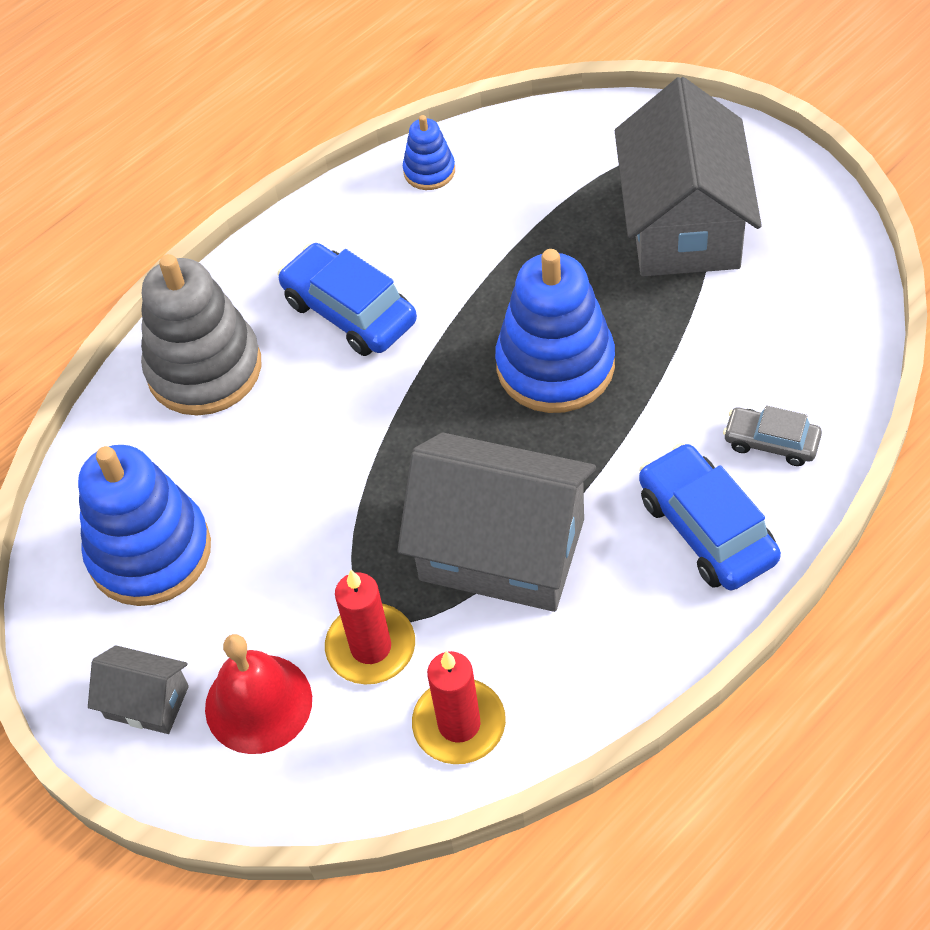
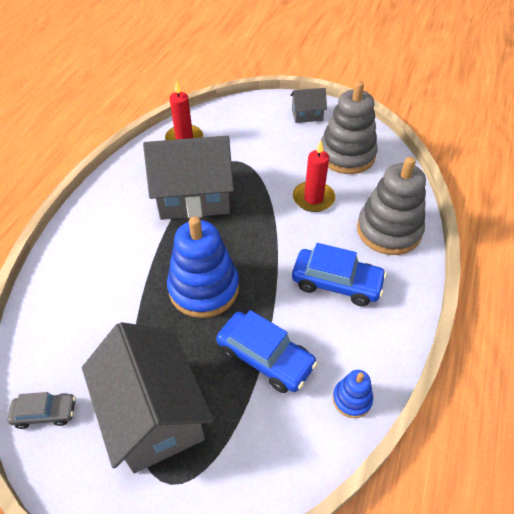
camera: 150 degrees right, 5 degrees down
(150, 552) = (346, 155): blue stacking toy -> grey stacking toy
(258, 703) = (265, 125): red bell -> none
(371, 647) = (232, 151): red candle -> red candle (313, 198)
(706, 529) = (98, 232): blue car -> blue car (265, 358)
(771, 442) = (70, 283): grey car -> grey car (45, 413)

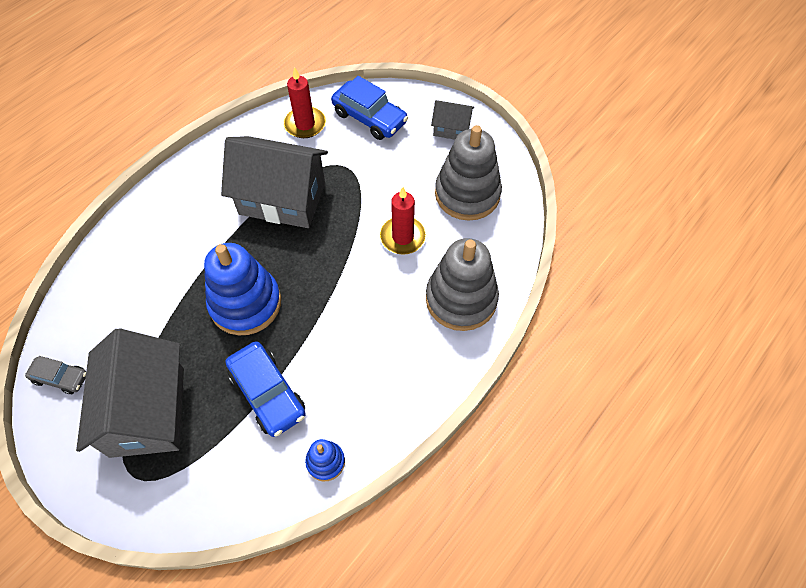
camera: 20 degrees right, 10 degrees up
(336, 283) = (375, 340): blue car -> blue car (369, 118)

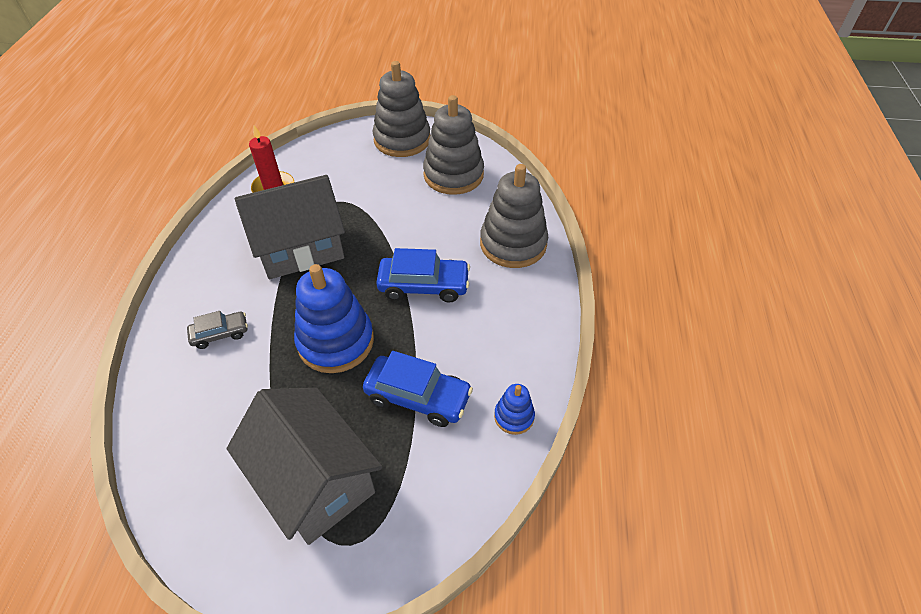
camera: 35 degrees left, 10 degrees down
(61, 378) = (193, 510): grey car -> grey car (220, 334)
(369, 118) = (328, 160): blue car -> blue car (424, 286)
(403, 237) = (429, 226): red candle -> none
(451, 129) = (402, 139): grey house -> grey stacking toy

